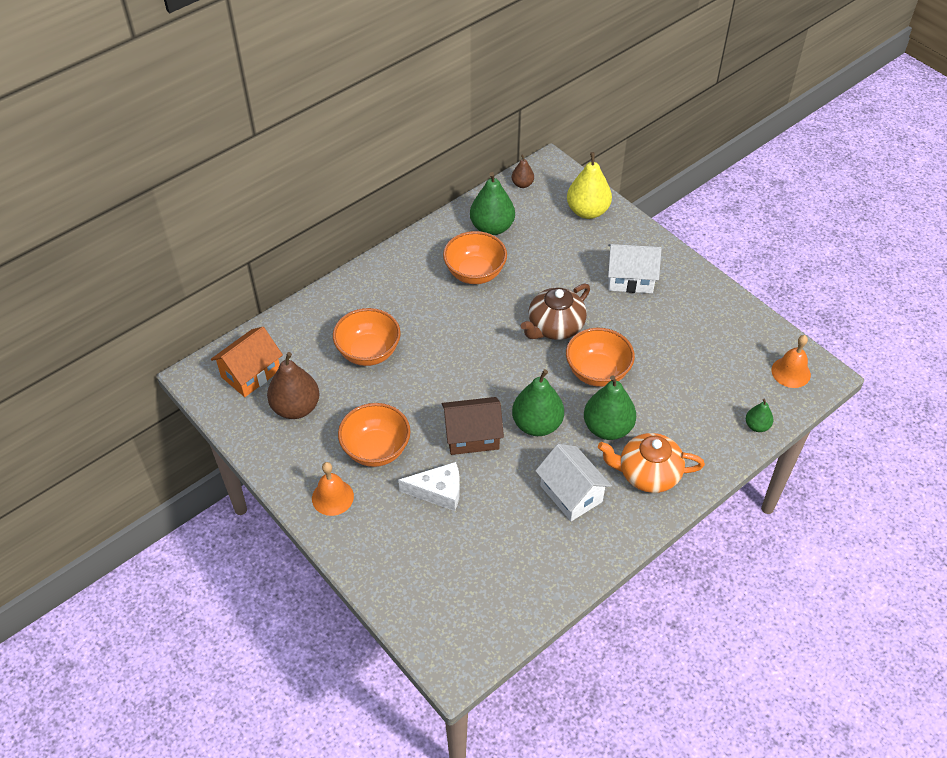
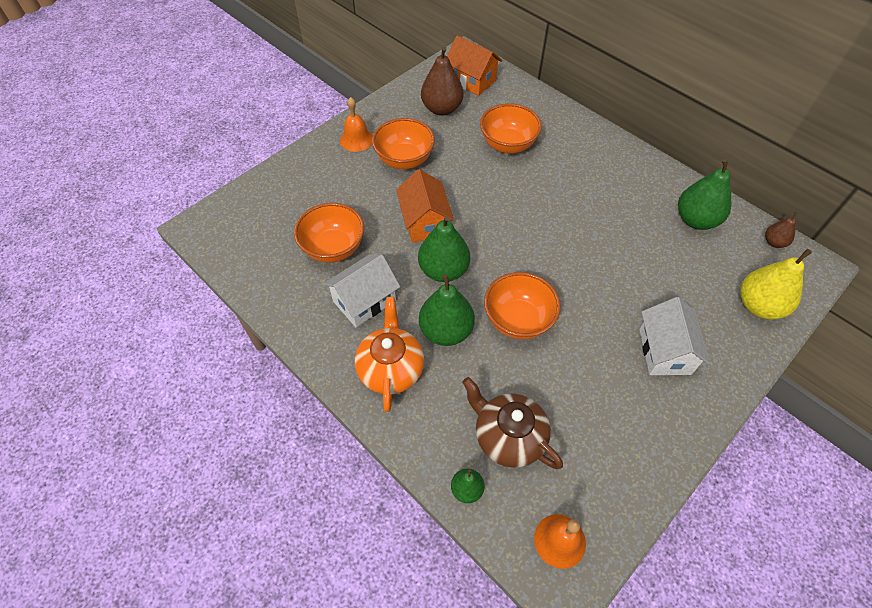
camera: 85 degrees right, 5 degrees up
(438, 491) = (364, 203): white cheese -> none
(472, 436) = (425, 222): brown house -> orange house
(475, 273) = (626, 210): orange bowl -> orange bowl (333, 248)
(555, 327) = (572, 280): brown teapot -> brown teapot (508, 436)

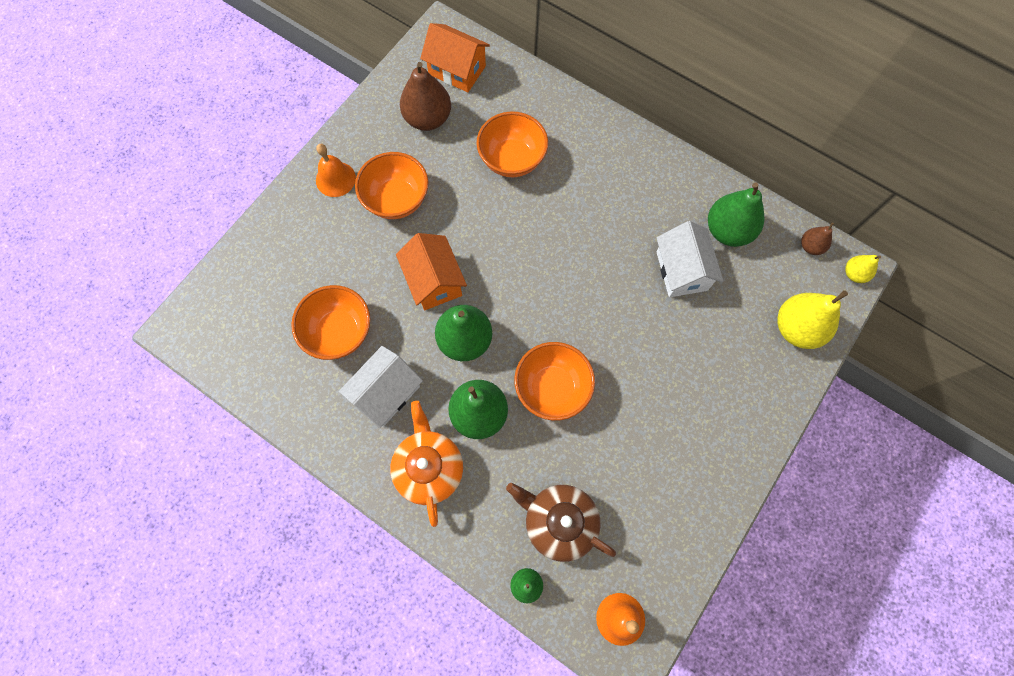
camera: 10 degrees left, 15 degrees up
(664, 351) = (704, 399): white house -> white house (681, 271)
(816, 269) = (854, 274): none -> yellow pear

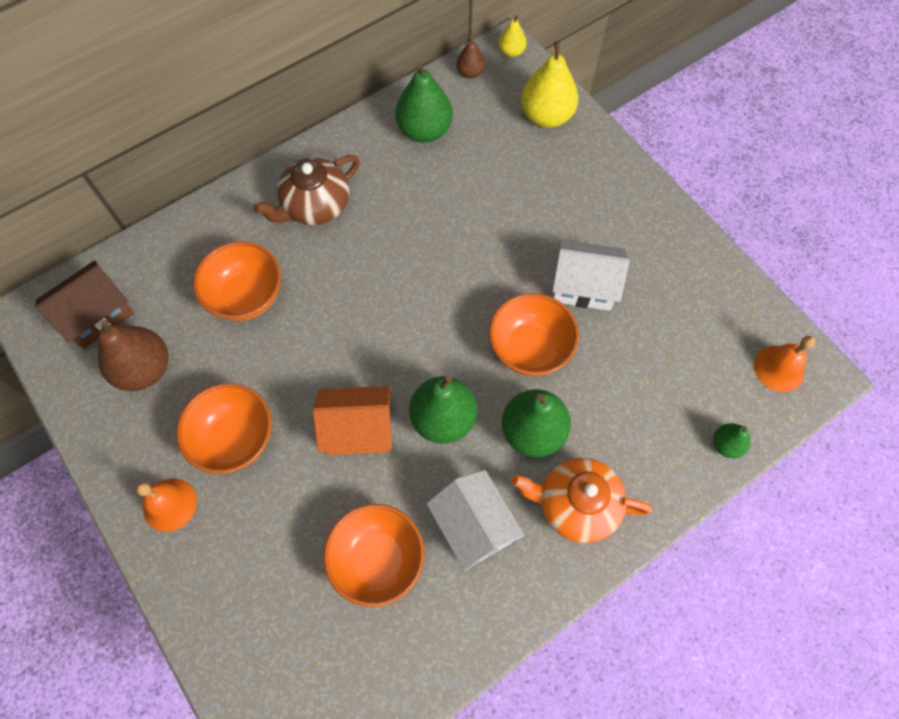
camera: 70 degrees left, 5 degrees down
(457, 70) = (96, 315): orange house -> brown house
(559, 522) = (671, 391): brown teapot -> brown teapot (315, 206)
(681, 271) = (450, 185): white house -> white house (583, 286)

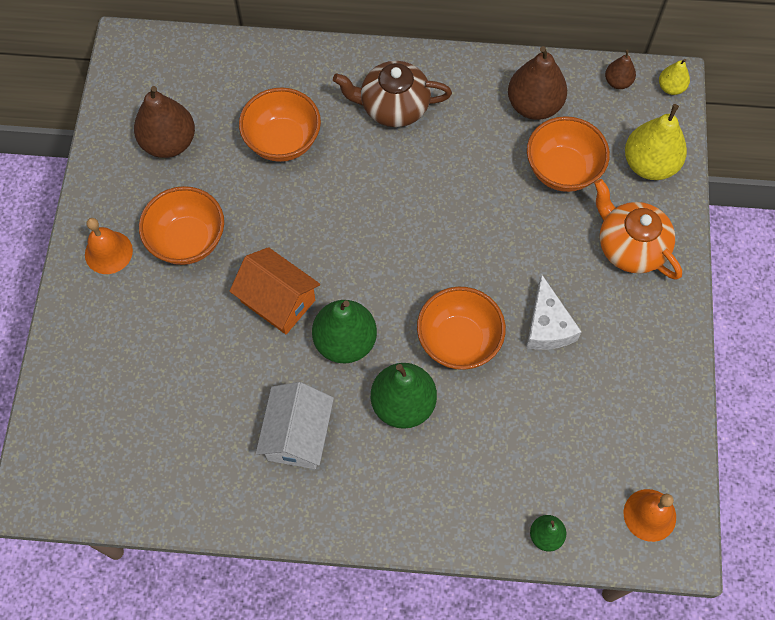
camera: 40 degrees right, 0 degrees up
(96, 315) = (169, 78): brown house -> none
(377, 560) = (211, 403): orange bowl -> orange bowl (562, 170)
(424, 130) = (534, 105): green pear -> brown pear
(576, 505) = (386, 482): orange teapot -> orange teapot (630, 246)
(583, 286) = (547, 325): white house -> white cheese

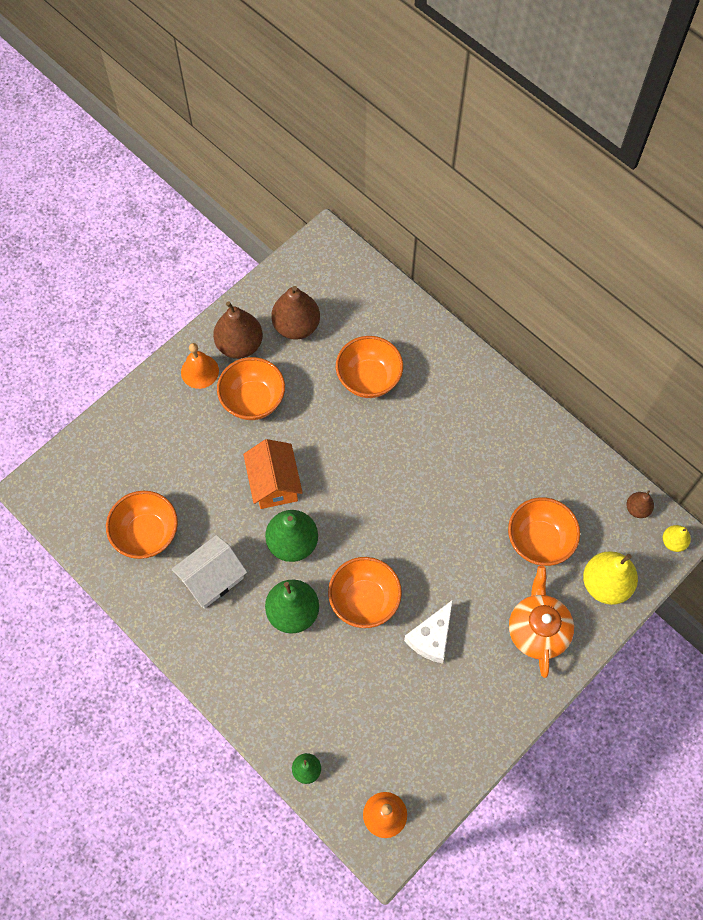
camera: 40 degrees right, 0 degrees up
(193, 445) = (147, 534): none -> orange bowl
(393, 107) = (462, 409): brown teapot -> none
(534, 105) = (561, 480): brown pear -> brown pear (240, 345)

